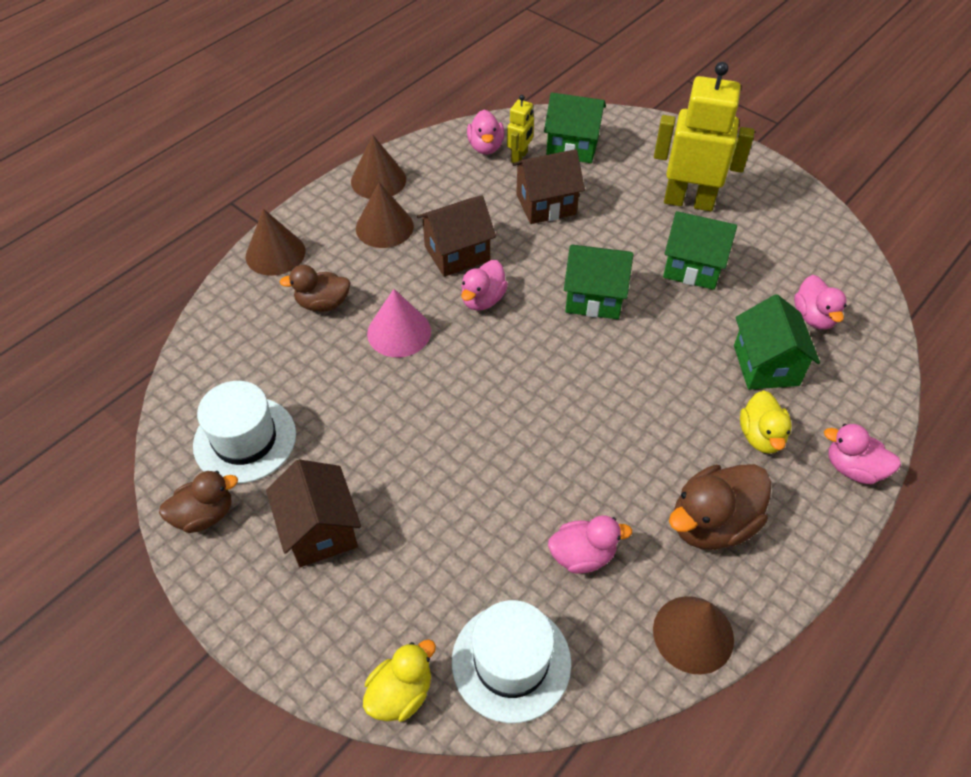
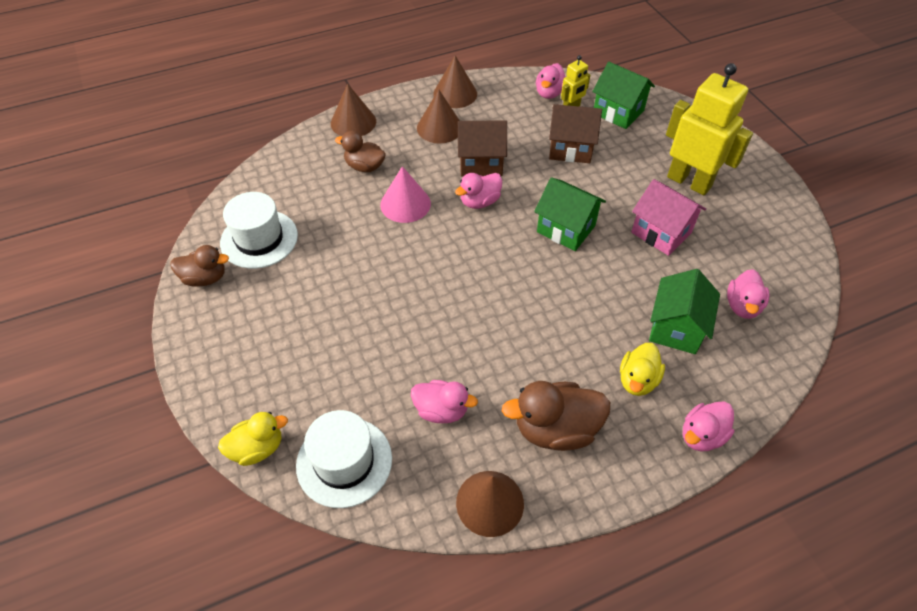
camera: 25 degrees right, 0 degrees up
(320, 530) = (271, 318): brown house -> none
(693, 267) = (661, 232): green house -> pink house
(853, 468) = (701, 435): pink duck -> pink duck turned 90 degrees counterclockwise

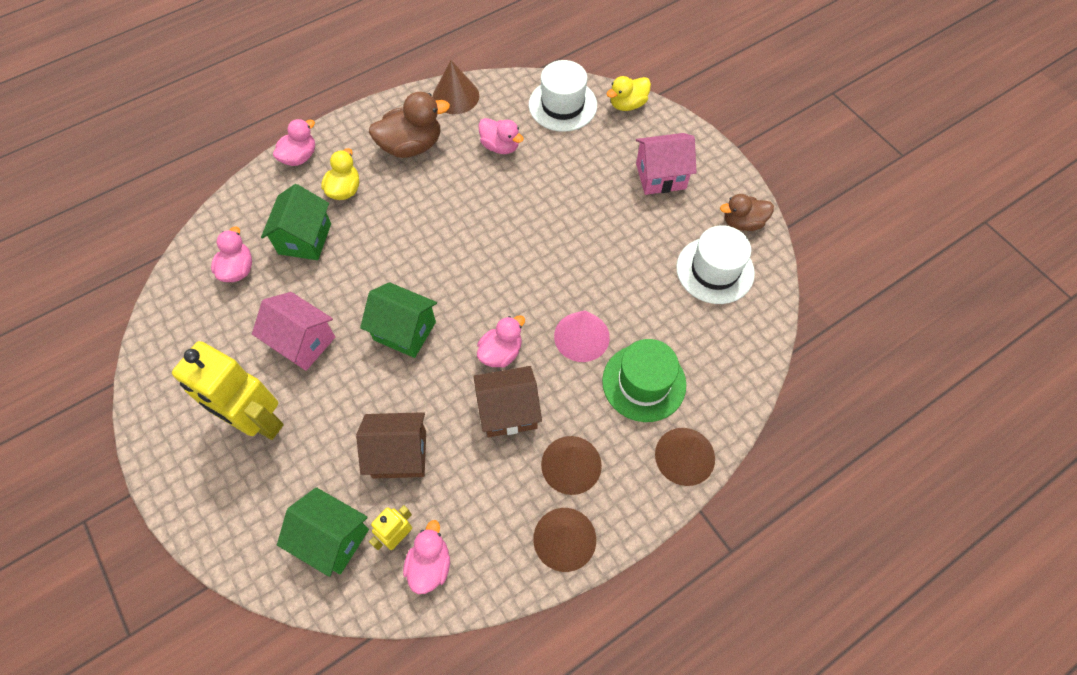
camera: 170 degrees right, 10 degrees up
(263, 341) = (660, 176): none -> pink house
(364, 166) = (644, 382): brown duck -> green hat
(441, 410) = (500, 146): pink duck -> pink duck turned 150 degrees counterclockwise

